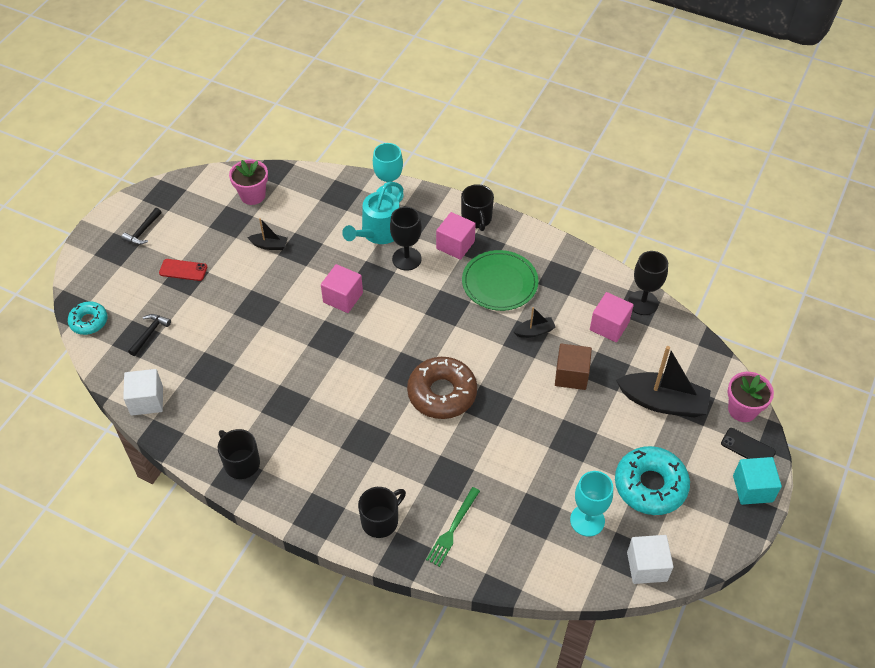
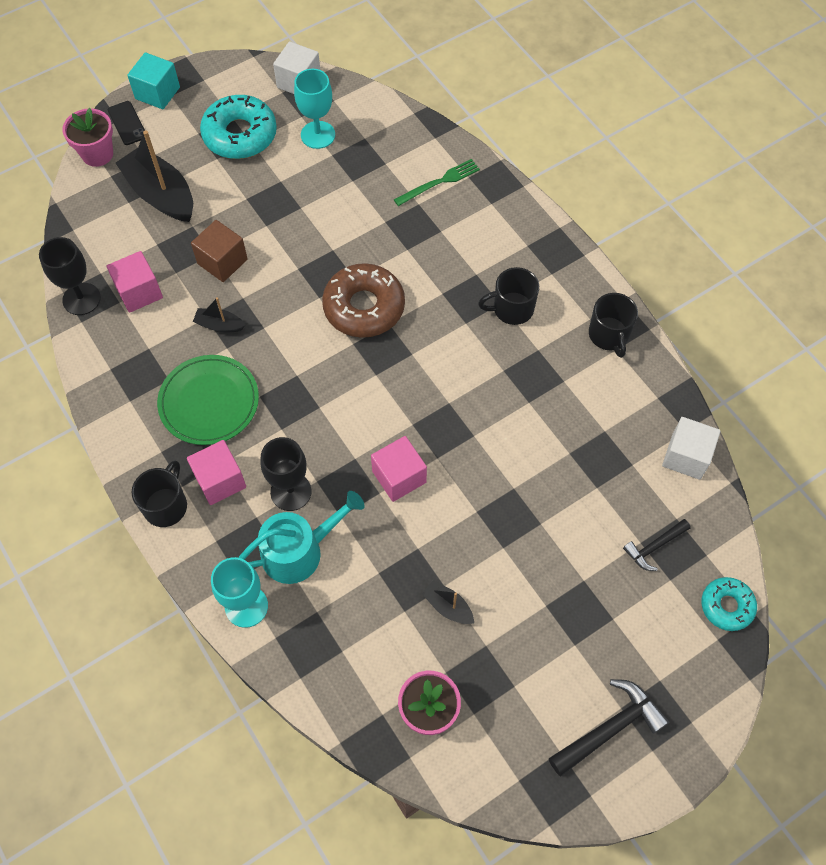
camera: 150 degrees left, 10 degrees up
(143, 231) = (609, 728): black hammer -> black hammer, size x1.62
(183, 270) = (577, 626): red phone -> none
(380, 521) = (500, 218): black mug -> black mug (512, 309)

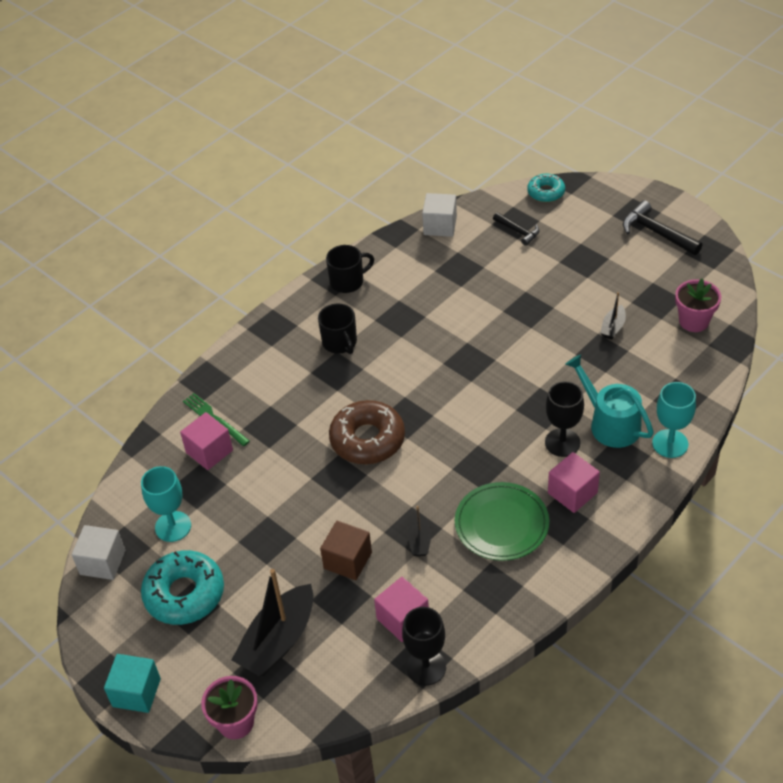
camera: 100 degrees left, 15 degrees down
(127, 123) = (186, 708): black phone -> none
(166, 505) = (611, 523): black mug -> none
(399, 477) = (521, 378): pink cube -> pink cube (209, 451)

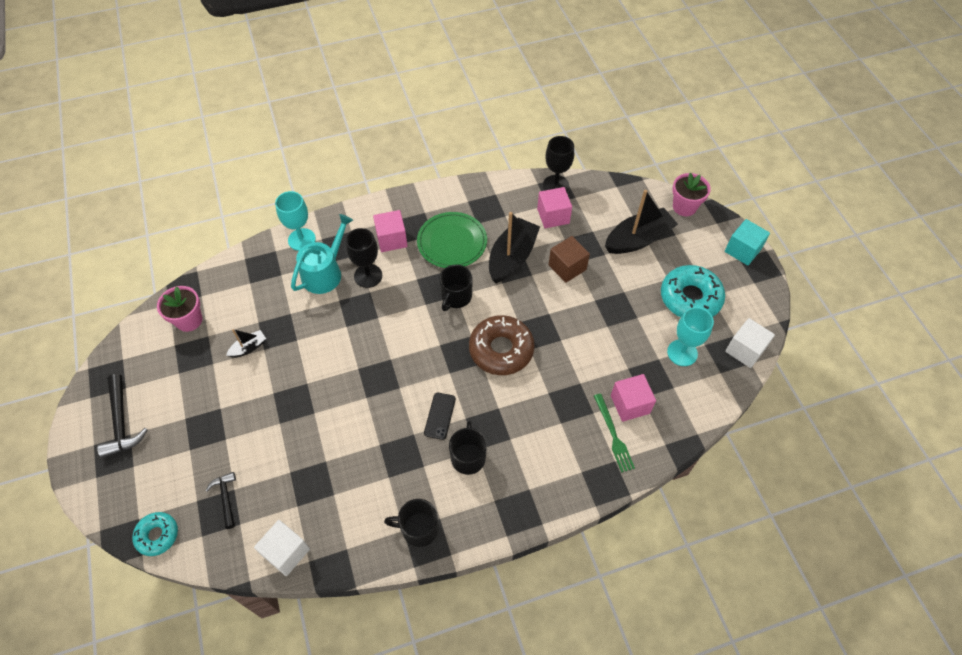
camera: 155 degrees left, 10 degrees up
(387, 359) = (440, 416): none -> black phone
(419, 541) = (512, 257): black boat -> black boat, size x2.09
(451, 467) = (456, 297): none -> black mug
(610, 423) = (325, 272): turquoise watering can -> turquoise watering can turned 135 degrees counterclockwise

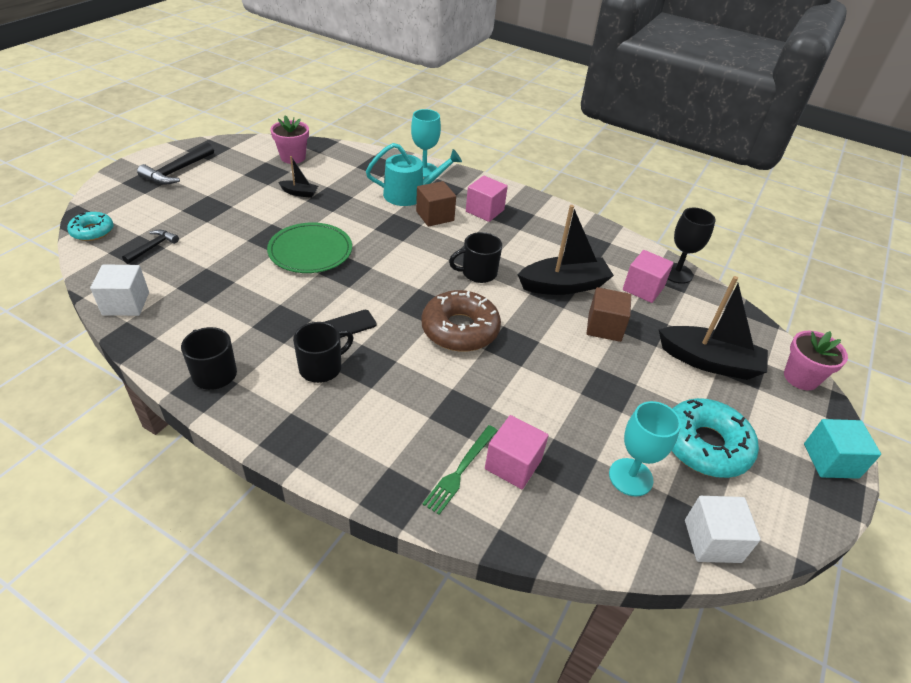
camera: 45 degrees right, 15 degrees down
(368, 276) = (435, 216): black goblet -> brown cube
(452, 242) = (528, 243): green plate -> green plate (310, 251)

